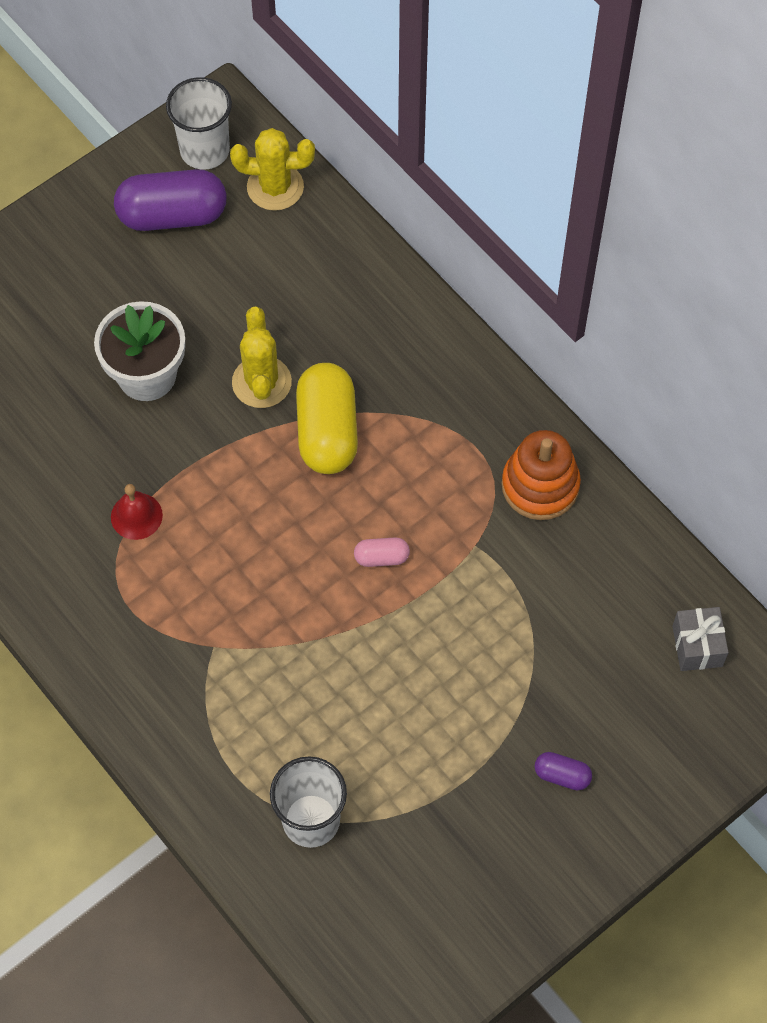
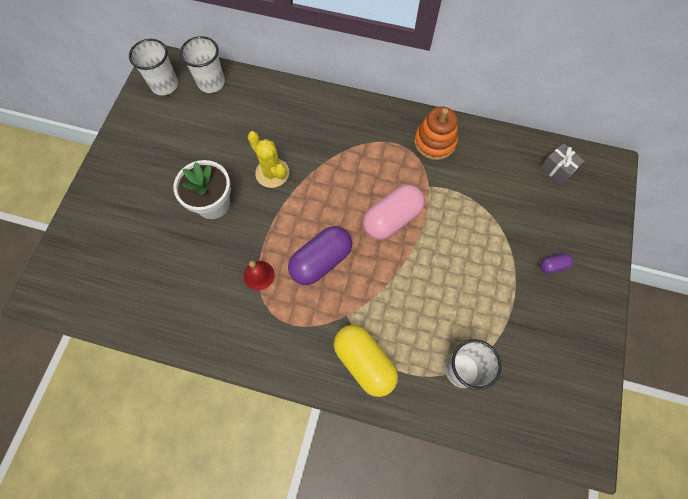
camera: 35 degrees left, 5 degrees up
(172, 215) = (170, 122): purple capsule -> purple capsule (321, 261)
(275, 187) = (211, 83): yellow cactus -> white cup
(327, 431) = (321, 176): yellow capsule -> yellow capsule (364, 362)
(381, 557) = (392, 219): pink capsule -> pink capsule, size x2.16

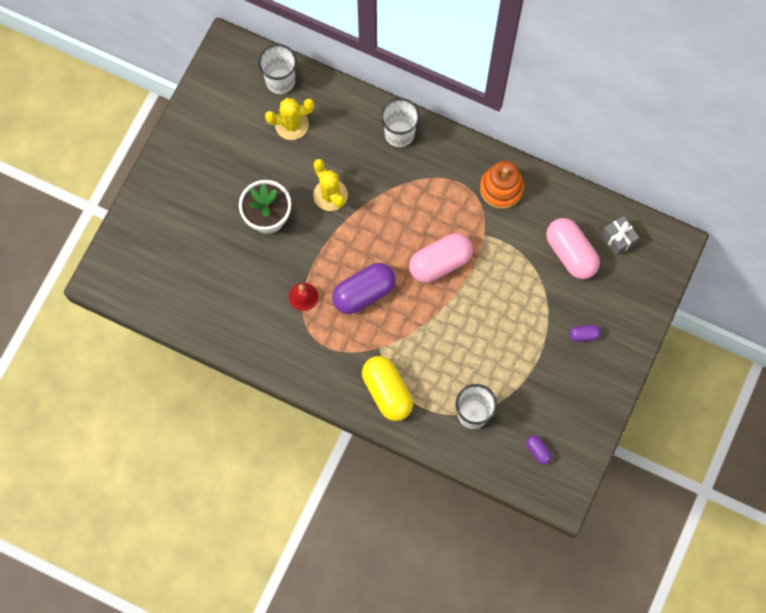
camera: 10 degrees right, 5 degrees up
(164, 85) = (231, 76): white cup -> white cup (399, 134)
(226, 117) = (291, 124): none -> yellow cactus
(516, 189) = (570, 253): none -> pink capsule
(542, 400) = (538, 451): none -> purple capsule

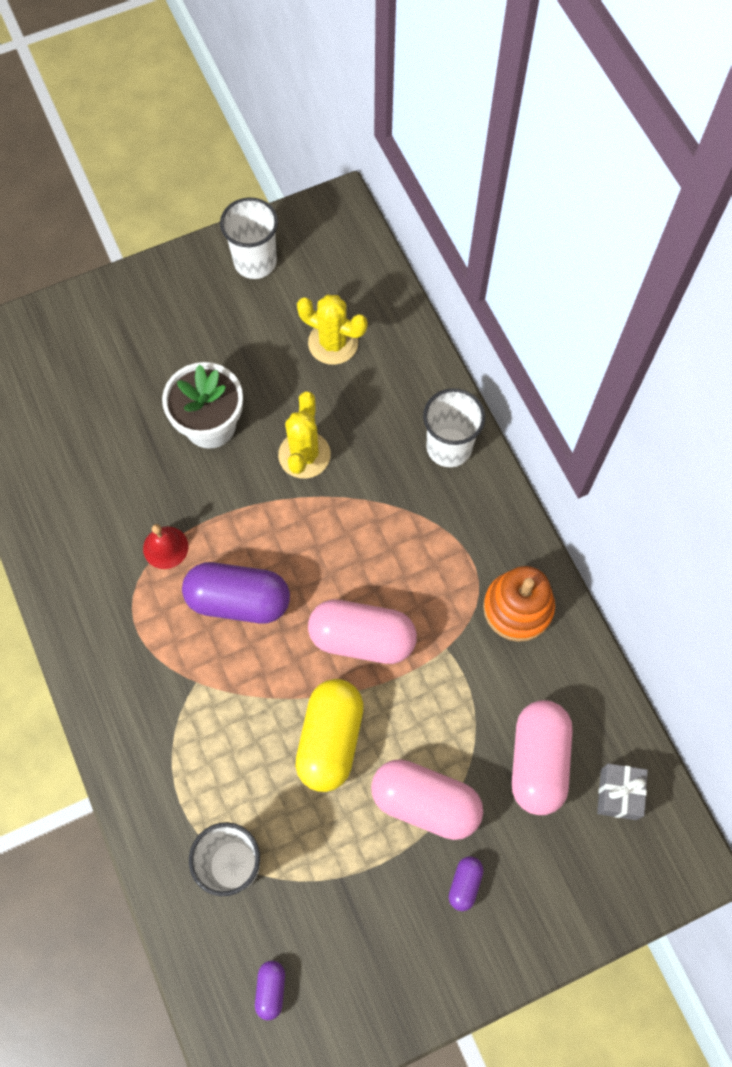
camera: 40 degrees right, 5 degrees down
(280, 81) = (364, 286): white cup -> white cup (255, 262)
(387, 391) = (156, 745): yellow capsule -> yellow capsule (330, 739)
(535, 314) = (425, 802): none -> pink capsule
(584, 335) = (465, 884): purple capsule -> purple capsule turned 75 degrees clockwise

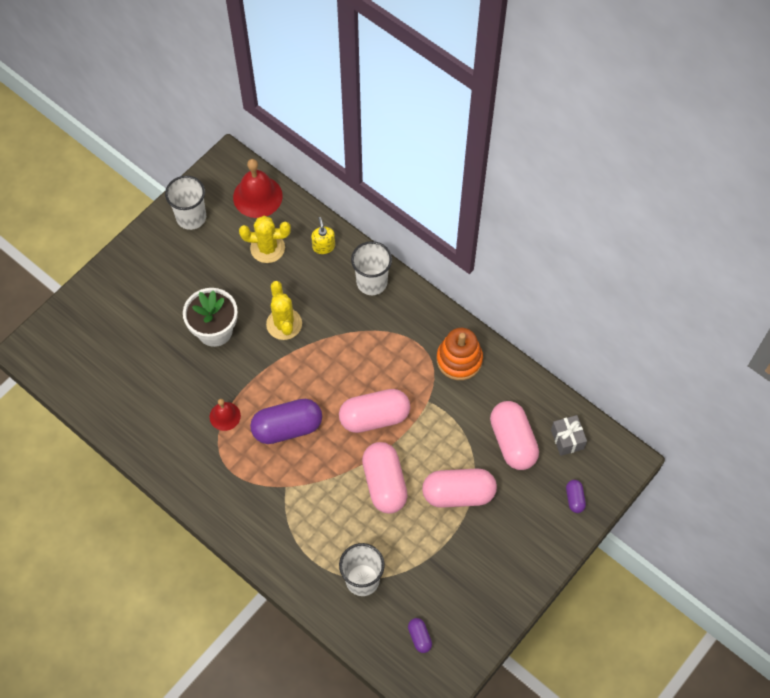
camera: 25 degrees left, 5 degrees down
(330, 739) = (384, 483): yellow capsule -> pink capsule
(354, 268) = (257, 196): none -> red bell
(408, 371) = (323, 246): none -> yellow soap dispenser
(465, 884) = (503, 528): purple capsule -> purple capsule (574, 499)

